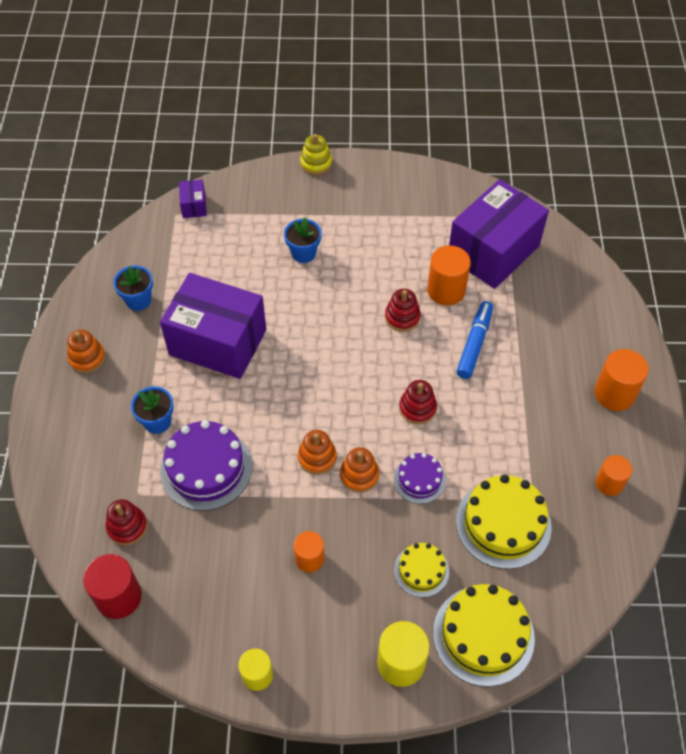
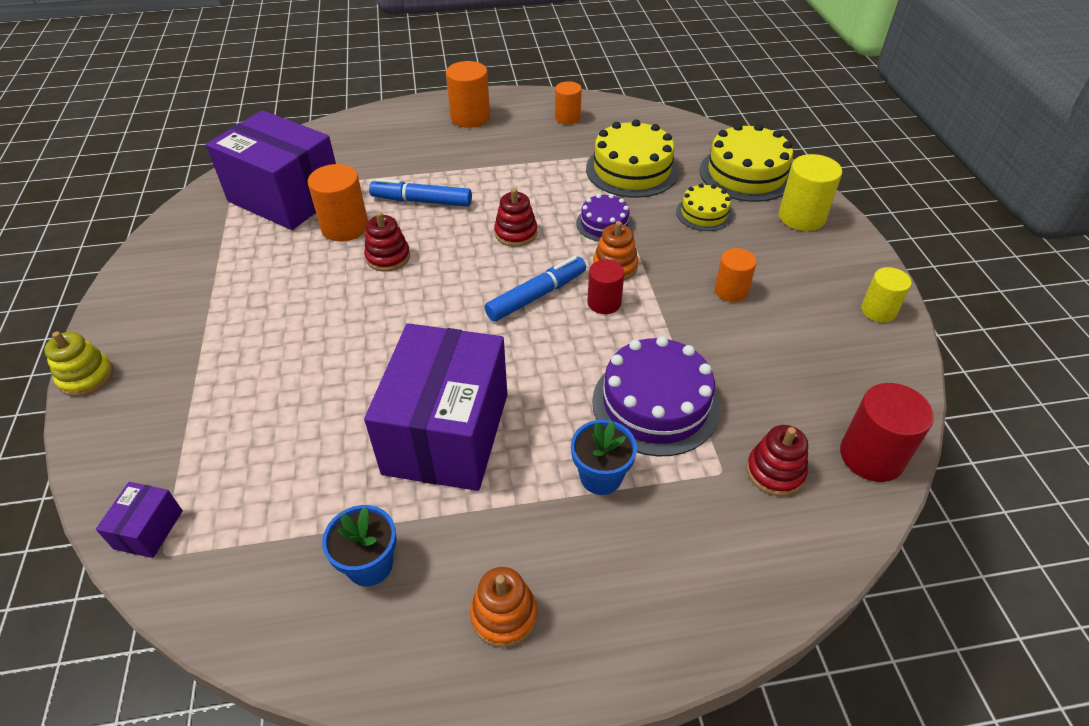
camera: 100 degrees left, 10 degrees down
(194, 206) = (149, 529): purple box -> purple box turned 60 degrees counterclockwise
(303, 253) = (275, 363): blue flower pot -> none
(317, 457) = (604, 302): orange stacking toy -> red cylinder
(335, 412) = (537, 296): none -> blue marker

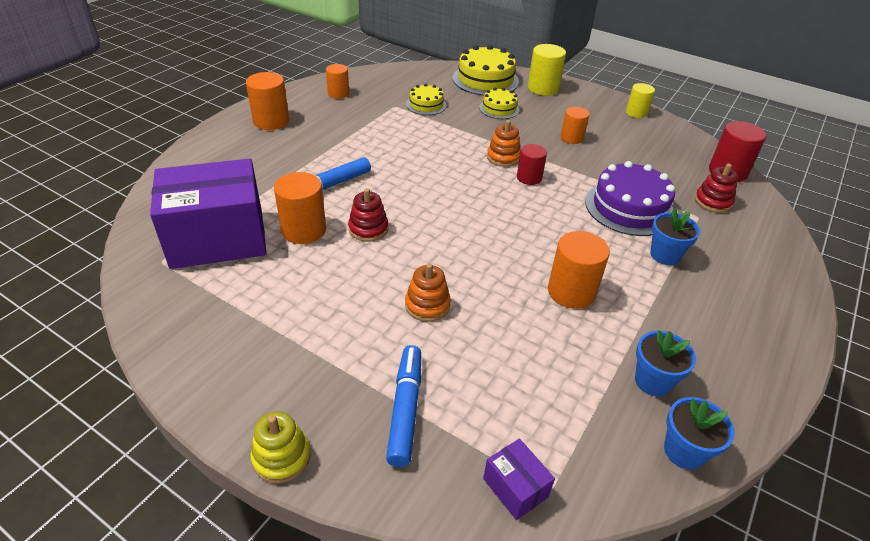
camera: 50 degrees left, 5 degrees down
(287, 638) = (684, 451): none -> blue flower pot
(446, 433) = (571, 292): purple box -> orange cylinder
(504, 615) = (735, 344): orange stacking toy -> orange stacking toy (427, 305)
(516, 233) = (422, 171): red stacking toy -> none
(537, 296) = (491, 195): blue marker -> blue marker (406, 409)
(604, 224) = (460, 139): purple cake -> none
(632, 170) = (426, 105): yellow cake -> yellow cake, size x0.57

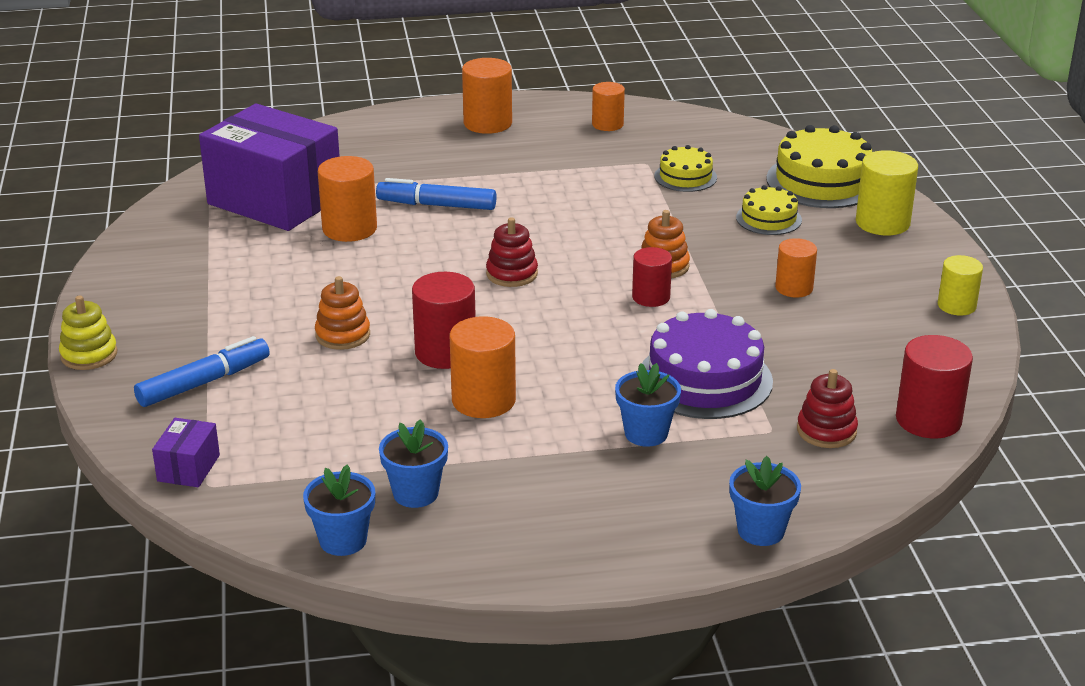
camera: 50 degrees right, 10 degrees down
(368, 229) = (403, 256): red stacking toy -> red stacking toy (512, 274)
(500, 276) = (445, 352): none -> red cylinder
(792, 272) = (760, 531): none -> blue flower pot

